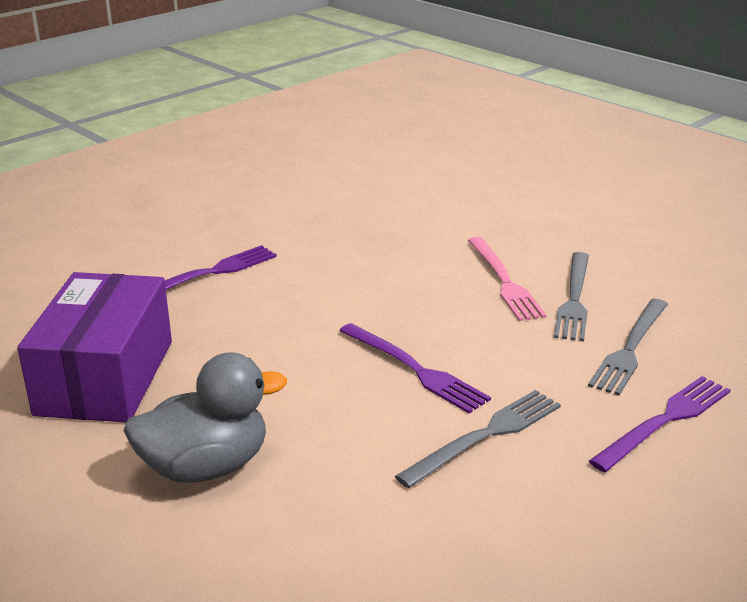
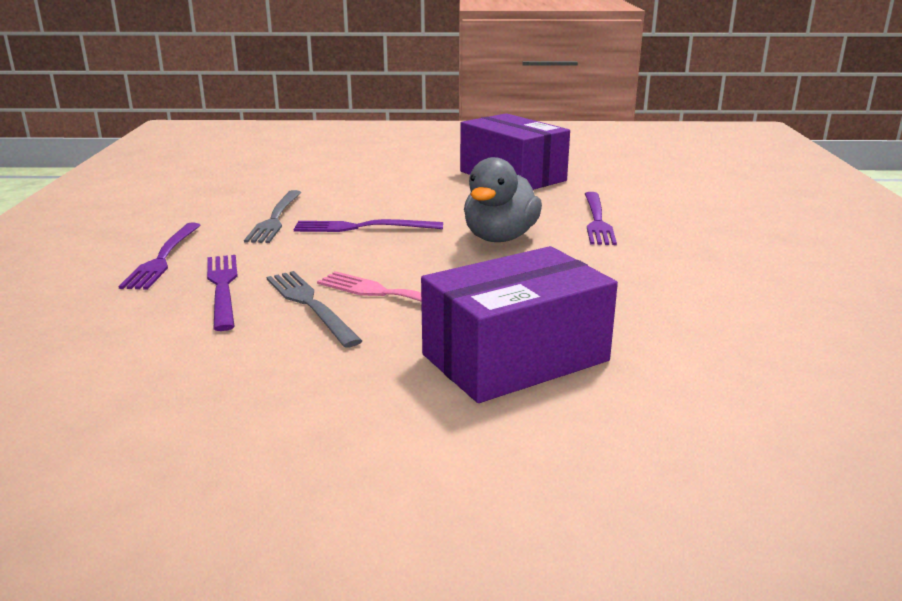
camera: 135 degrees right, 5 degrees down
(206, 467) = (395, 173): grey duck -> grey duck (500, 238)
(495, 214) = (515, 357): none -> purple box
(630, 348) = (223, 288): grey fork -> purple fork

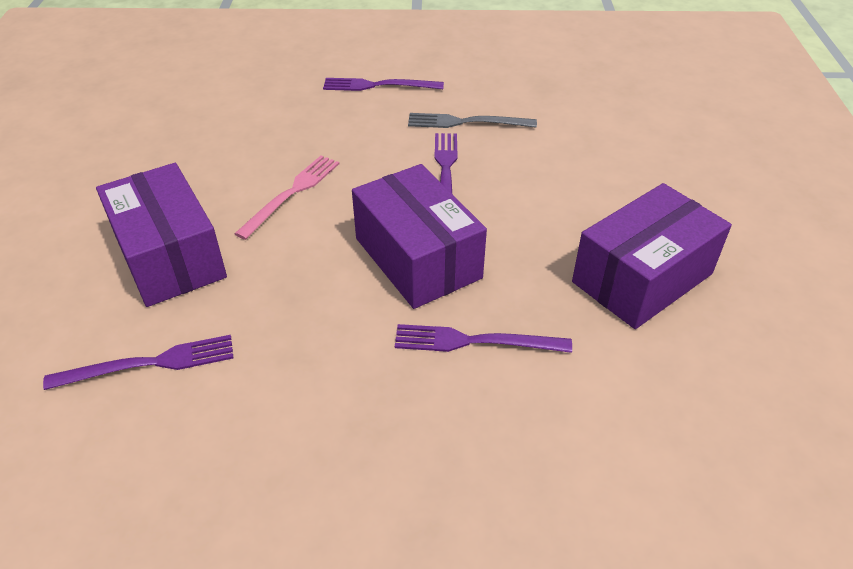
camera: 90 degrees right, 20 degrees up
(223, 288) = (320, 117): purple fork -> purple fork (149, 364)
(310, 305) = (282, 157): grey fork -> none
(500, 238) = (417, 258): grey duck -> purple box

